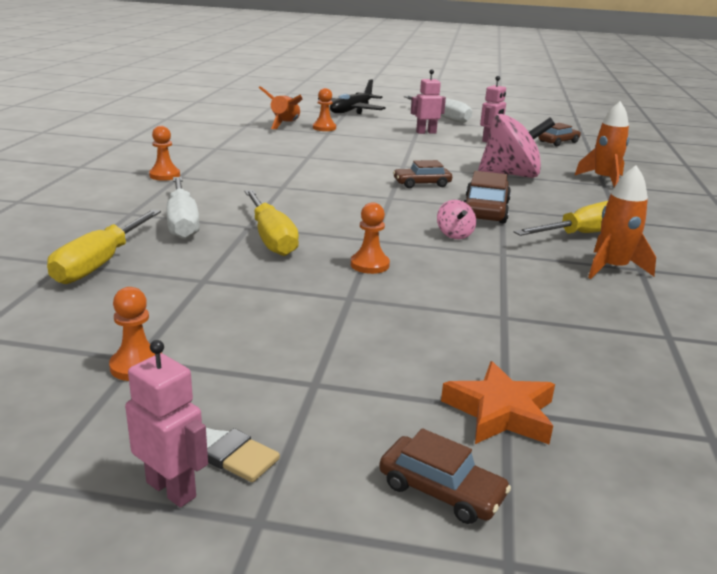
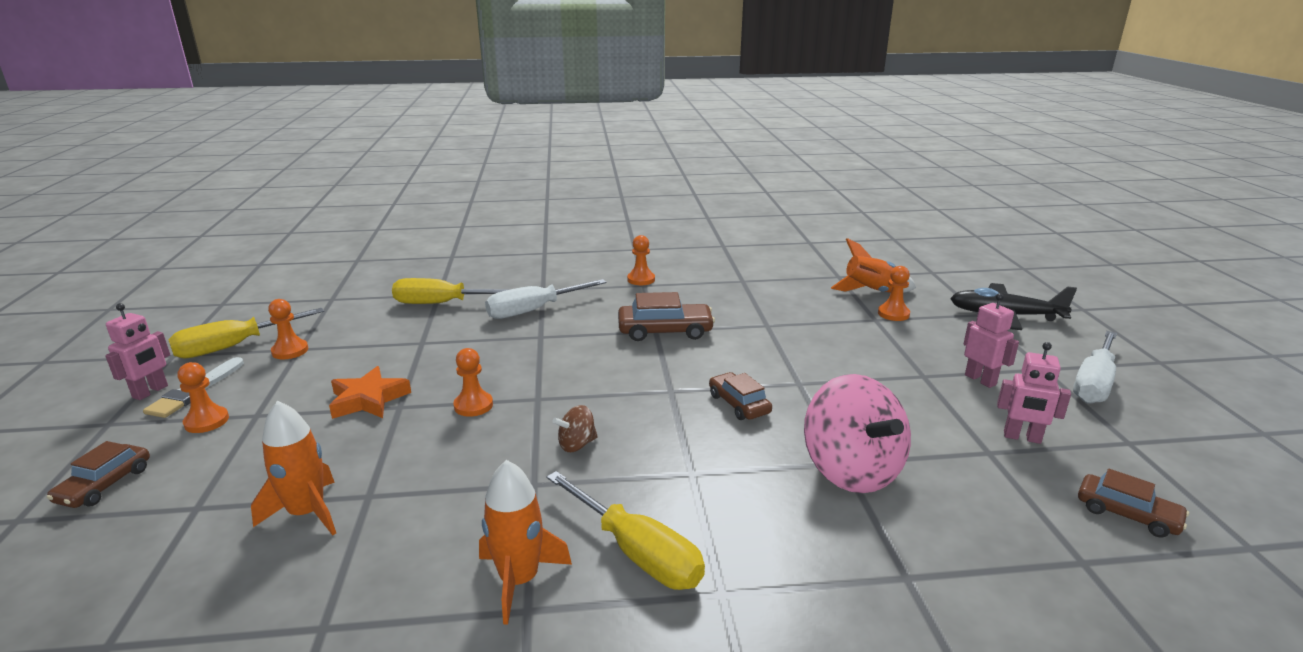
camera: 75 degrees right, 0 degrees up
(271, 238) = (518, 350): yellow screwdriver -> yellow screwdriver (234, 346)
(309, 421) = (206, 421): none -> orange pawn
(454, 235) = (577, 445): pink spinning top -> brown spinning top
(485, 210) = (675, 459): brown car -> brown car (665, 331)
(500, 412) = (193, 504): orange star -> orange star (368, 399)
(604, 180) = (936, 577): orange rocket -> orange rocket (307, 513)

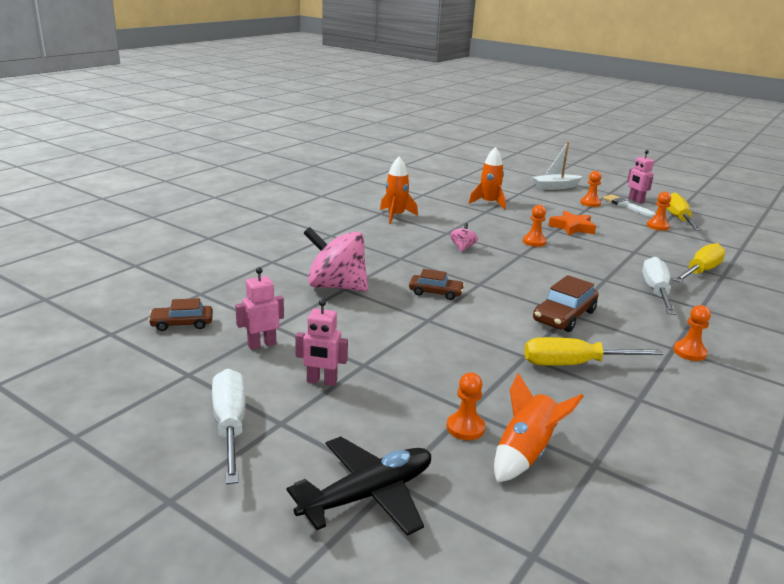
camera: 130 degrees right, 0 degrees up
(105, 485) = (555, 187): brown car -> white boat
(577, 445) = (462, 248): brown spinning top -> pink spinning top
(636, 552) = (375, 232): yellow screwdriver -> yellow screwdriver (574, 364)

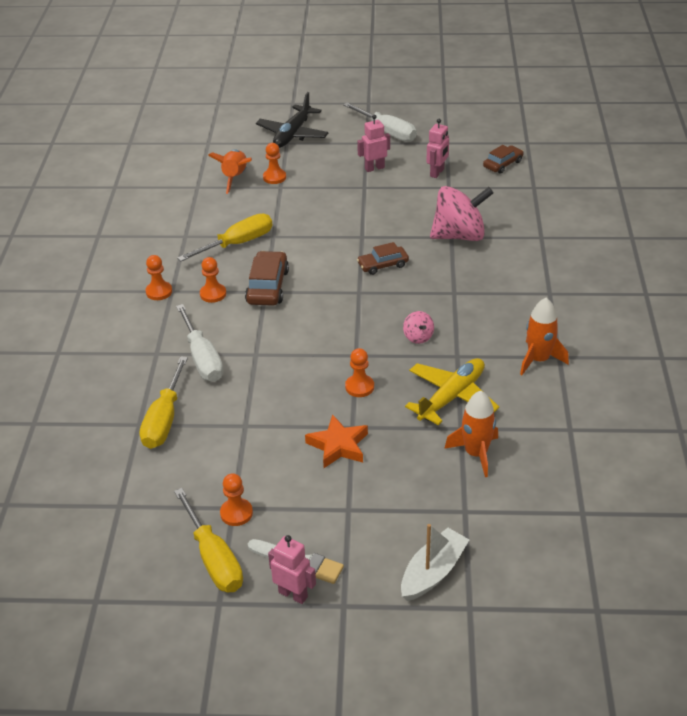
camera: 150 degrees right, 15 degrees up
(475, 221) = (452, 397): none -> yellow plane
(590, 203) = (353, 538): orange pawn -> orange pawn (213, 294)

